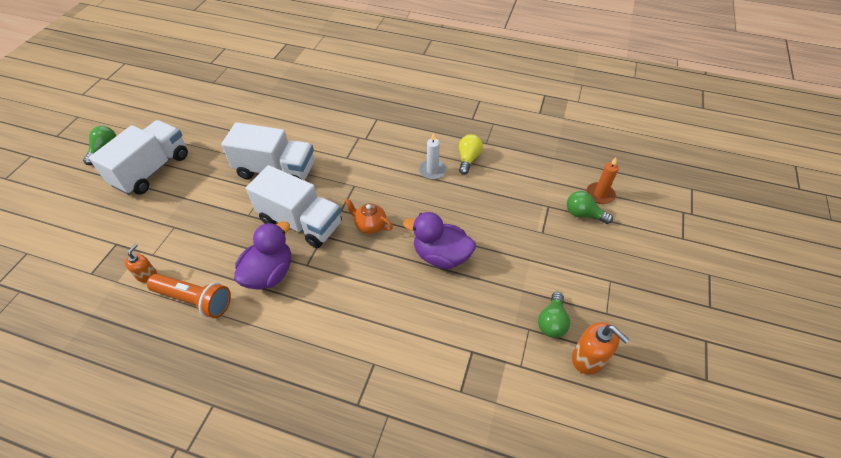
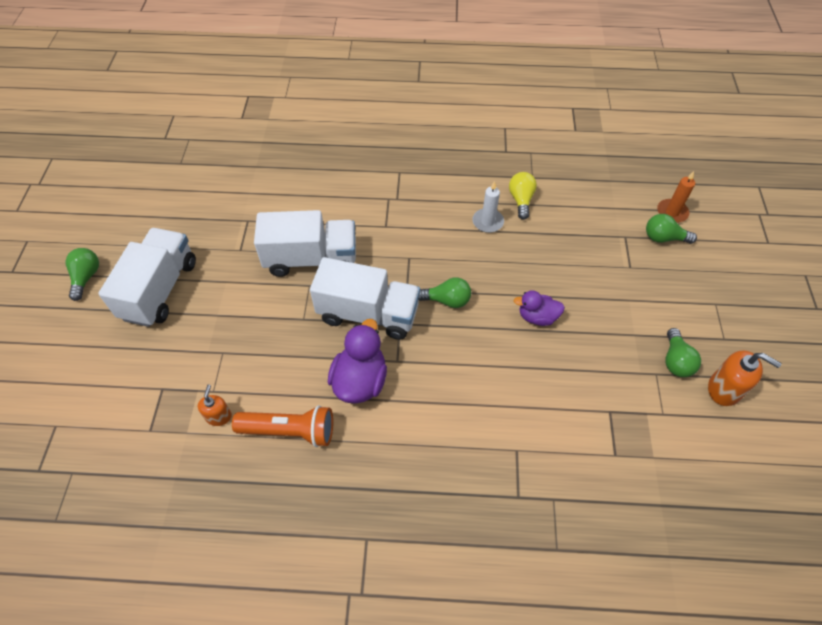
camera: 15 degrees left, 5 degrees up
(370, 225) = (447, 300): orange teapot -> green light bulb
(441, 256) = (537, 317): purple duck -> purple duck, size x0.63

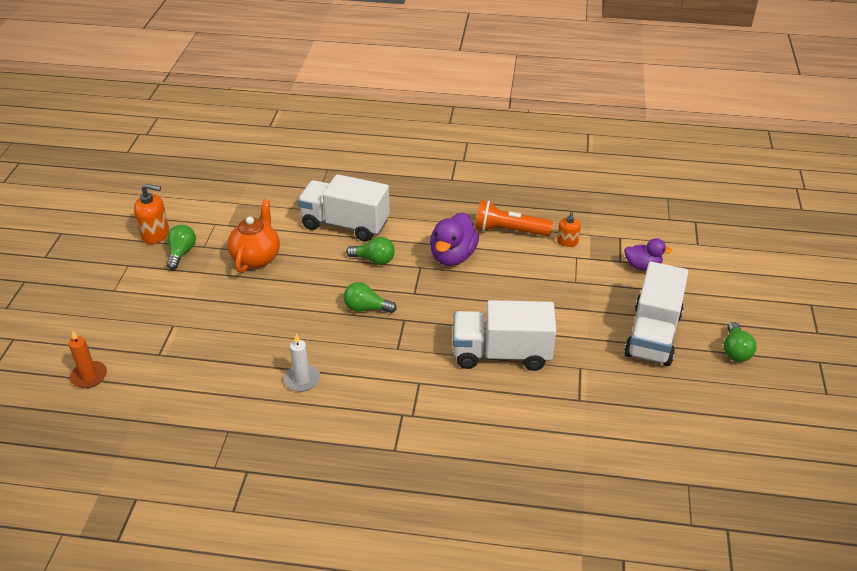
camera: 175 degrees left, 15 degrees down
(368, 314) = (443, 302): white truck -> white truck (345, 224)
(521, 200) = (254, 402): yellow light bulb -> none
(537, 317) = (285, 290): purple duck -> purple duck (642, 266)
(587, 360) = (256, 258): none -> orange teapot
(663, 238) = (119, 350): green light bulb -> green light bulb (374, 260)
(724, 389) = (155, 234): orange soap dispenser -> orange soap dispenser turned 150 degrees clockwise

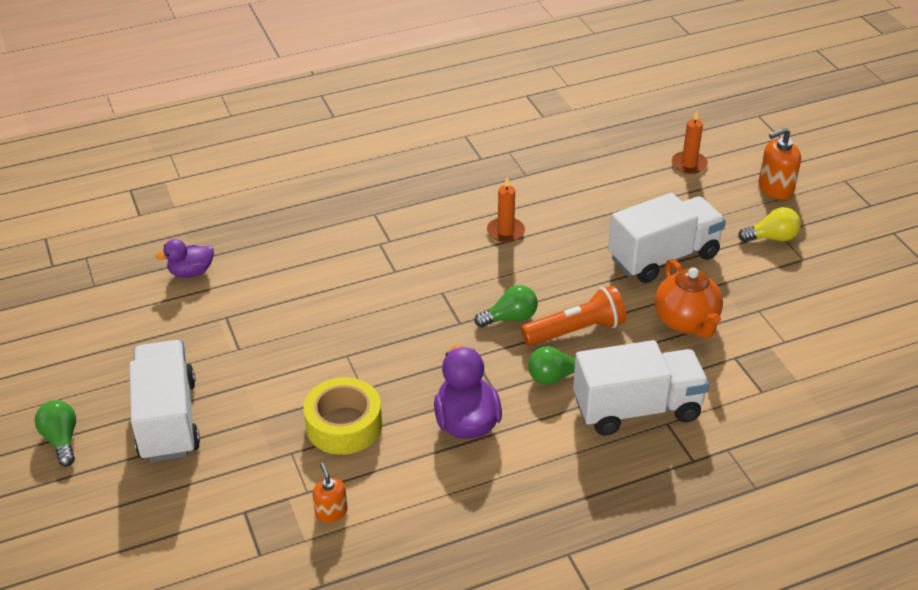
camera: 150 degrees right, 0 degrees up
(124, 288) = (772, 238): none -> yellow light bulb
(155, 234) = (827, 301): orange soap dispenser -> orange soap dispenser (775, 188)
(181, 253) = (770, 293): green light bulb -> none
(302, 379) = (505, 231): white candle -> orange candle
(501, 354) = (331, 329): white truck -> white truck (663, 257)
(509, 231) = (421, 495): orange flashlight -> orange flashlight (576, 331)
(532, 284) = (344, 425): none -> yellow tape
(642, 266) = (210, 516): purple duck -> purple duck (191, 272)

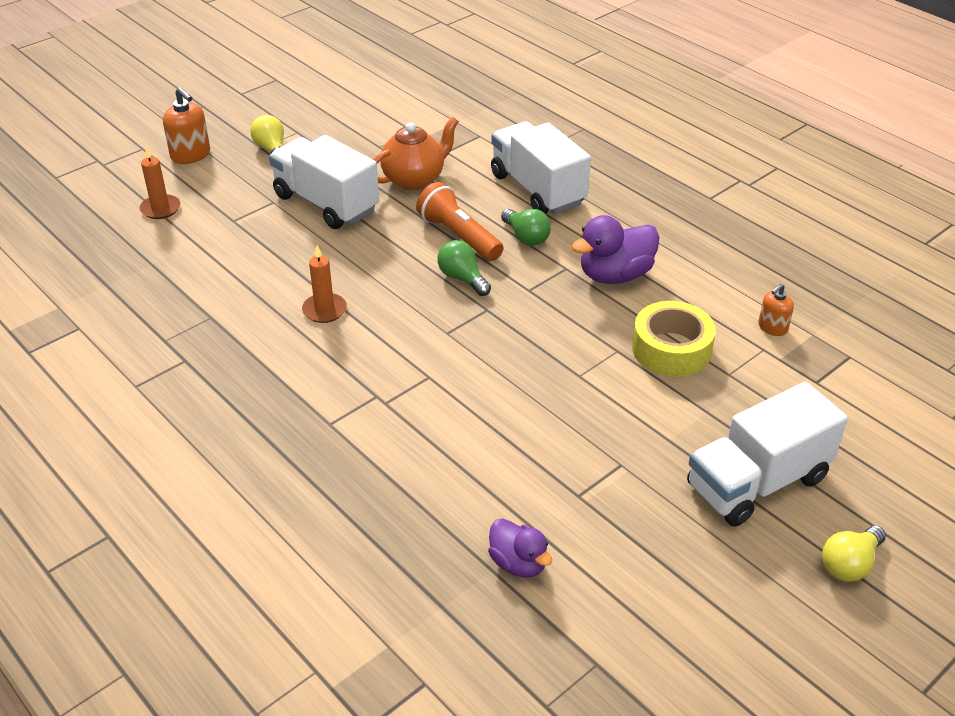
camera: 110 degrees left, 0 degrees up
(61, 440) = (849, 564): green light bulb -> yellow light bulb

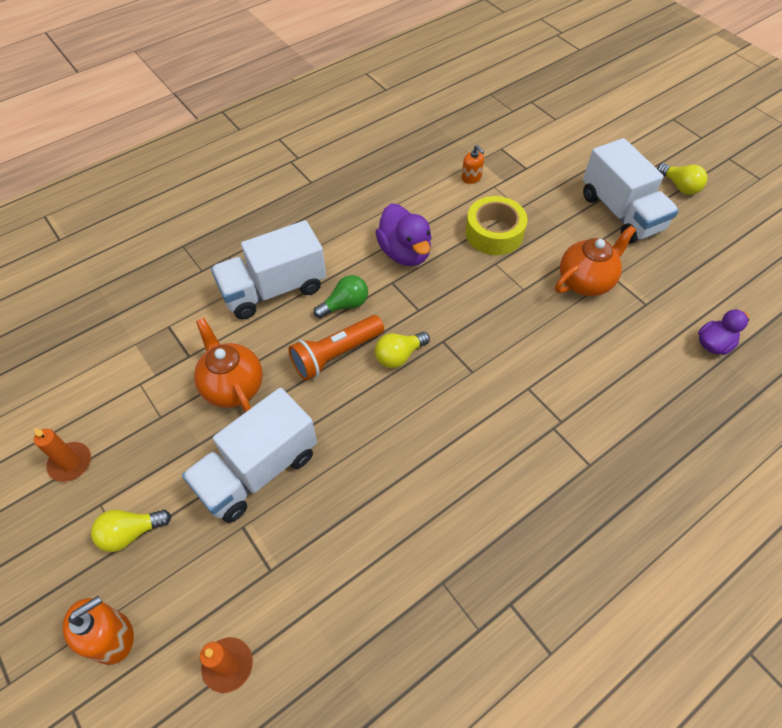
camera: 85 degrees left, 15 degrees up
(324, 310) = (437, 470): orange candle -> orange candle (70, 463)
(462, 278) = (399, 356): green light bulb -> yellow light bulb
(606, 435) = (585, 281): none -> orange teapot

